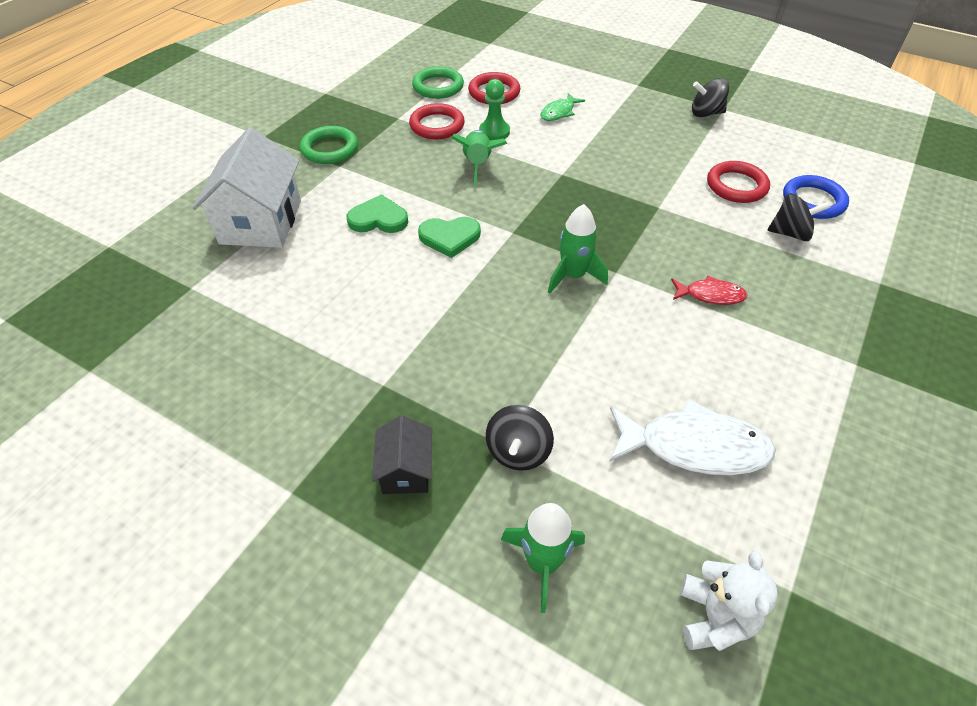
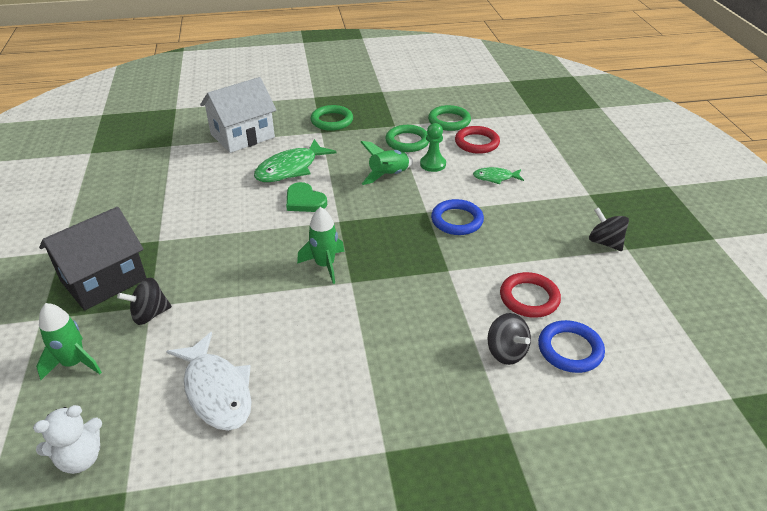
camera: 50 degrees right, 10 degrees down
(378, 219) = (290, 169): green heart -> green fish
(406, 470) = (103, 280): black house -> black house, size x1.94
(437, 125) = (407, 141): red ring -> green ring
(595, 165) = (457, 220): none -> blue ring
(710, 295) = (377, 337): red fish -> none

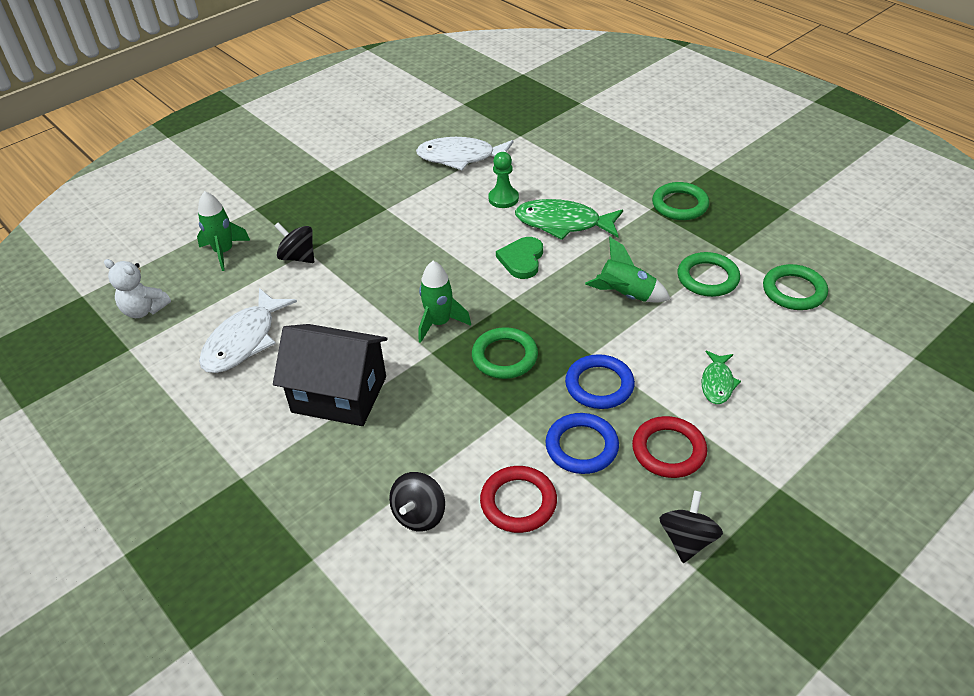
camera: 60 degrees right, 5 degrees up
(103, 280) = (317, 210): black house -> black house (339, 394)
(154, 180) = (461, 157): none -> white fish
(242, 136) = (582, 165): white house -> none
(391, 248) = (504, 356): none -> green ring
(433, 164) = (685, 319): green pawn -> green pawn (503, 198)
(477, 143) = (774, 335): red ring -> red ring (668, 450)
(495, 178) = (717, 383): green fish -> green fish turned 135 degrees counterclockwise
(570, 349) = (462, 570): blue ring -> blue ring (581, 446)

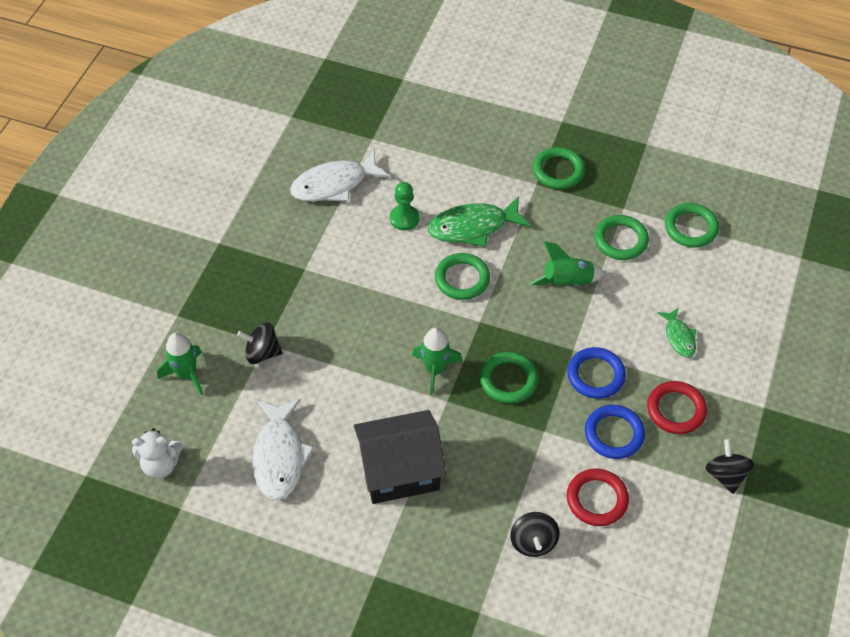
camera: 30 degrees left, 10 degrees up
(522, 259) = (462, 279): green heart -> green ring

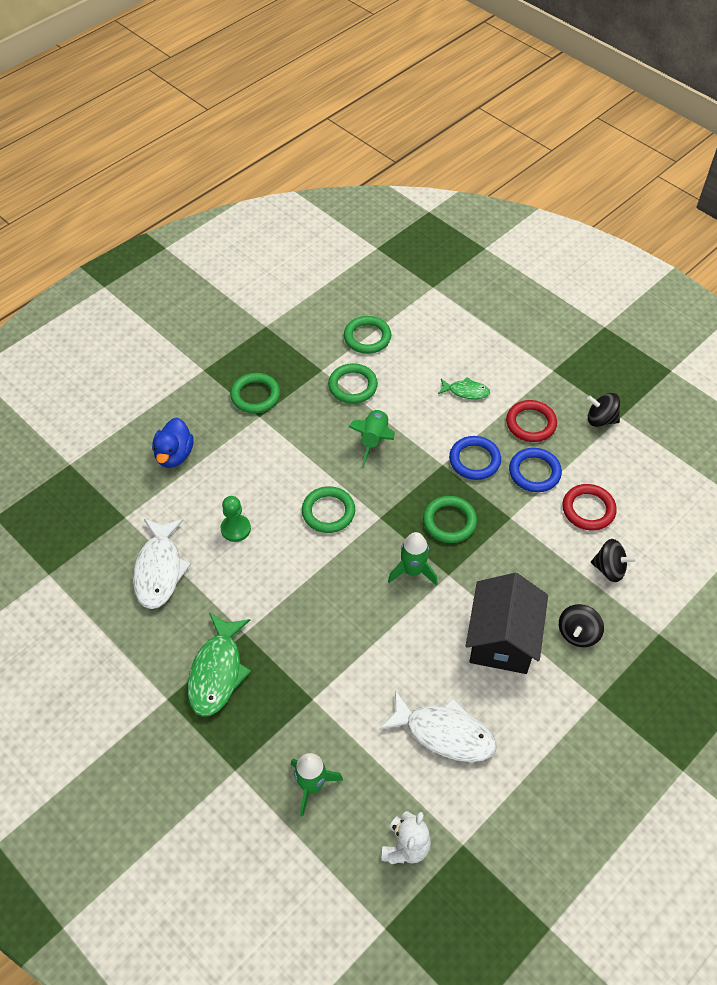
camera: 65 degrees left, 0 degrees up
(262, 353) = (322, 706): black spinning top -> black spinning top (578, 633)
(455, 142) = (174, 455): none -> blue duck
(473, 227) = (277, 481): green fish -> green fish (217, 672)

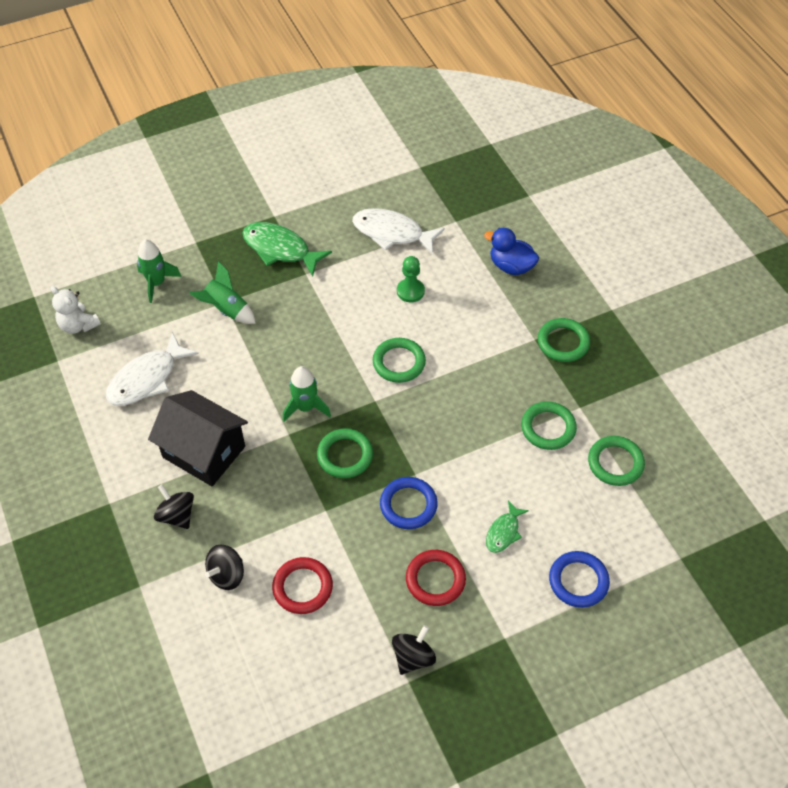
camera: 110 degrees right, 0 degrees up
(374, 439) = (470, 425): green rocket -> green rocket (226, 310)
(534, 472) = (370, 555): blue ring -> blue ring (578, 581)

